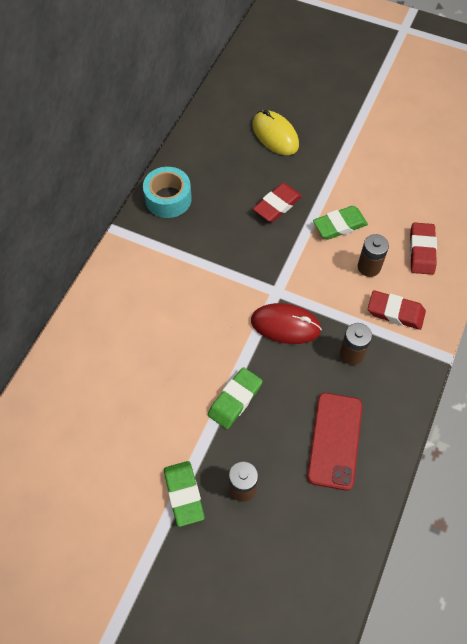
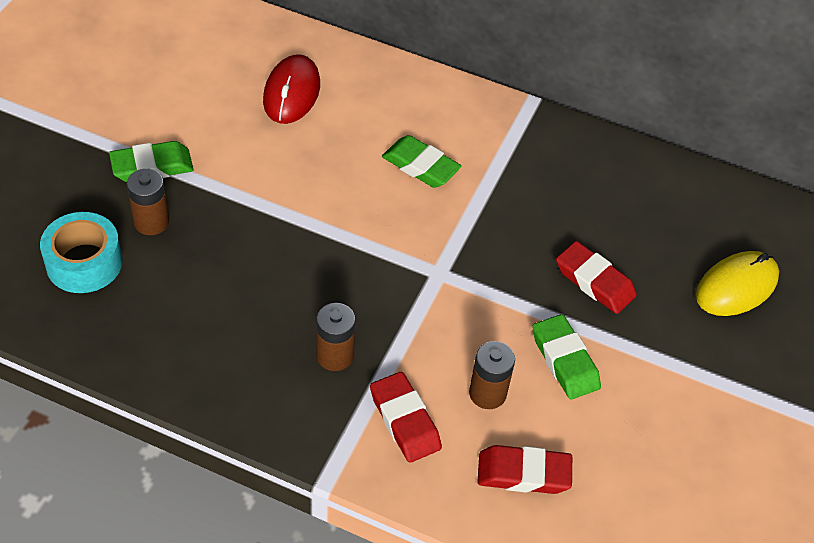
camera: 85 degrees right, 10 degrees down
(168, 199) = (590, 155): turquoise tape -> turquoise tape (84, 263)
(235, 400) = (271, 219): green eraser -> green eraser (420, 166)
(285, 325) = (383, 279): red mouse -> red mouse (291, 93)
(335, 440) = (202, 323): red phone -> none
(395, 312) = (405, 420): red eraser -> red eraser turned 45 degrees counterclockwise

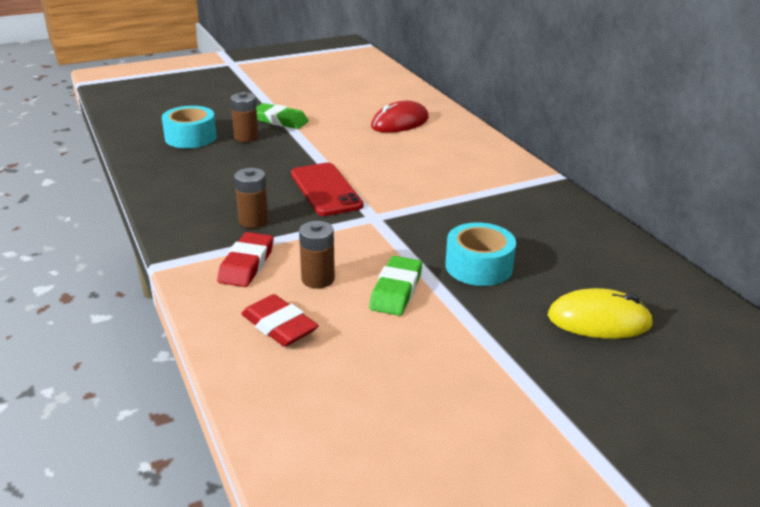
camera: 45 degrees right, 20 degrees down
(347, 260) = (326, 190): none -> red phone
(420, 166) = (433, 173): green eraser -> none
(594, 281) = (478, 266): red eraser -> turquoise tape

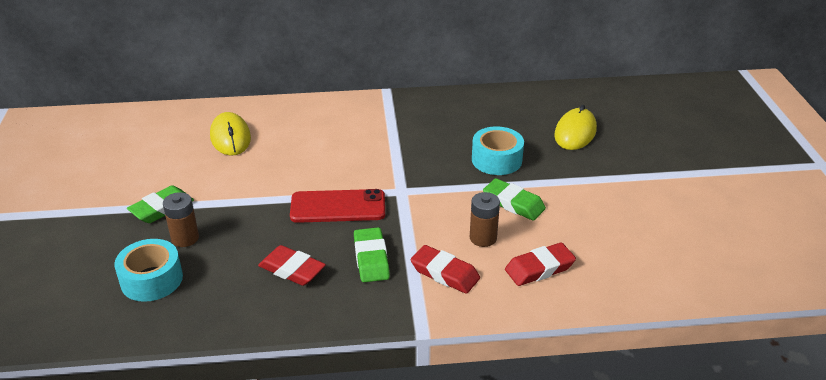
camera: 70 degrees left, 5 degrees up
(223, 187) = (292, 270): none -> red eraser
(253, 221) = (371, 259): brown battery -> green eraser
(400, 122) = (230, 137): red mouse -> yellow mouse

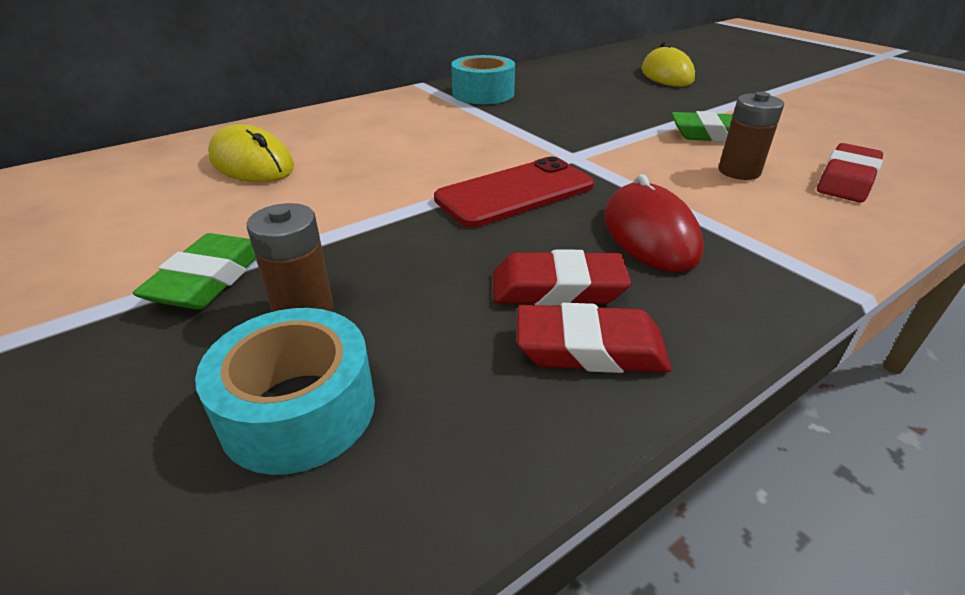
camera: 30 degrees left, 0 degrees up
(371, 259) = (650, 234): green eraser -> red mouse
(445, 273) = (764, 218): red eraser -> red eraser (590, 348)
(496, 160) = (631, 107): turquoise tape -> turquoise tape (483, 94)

